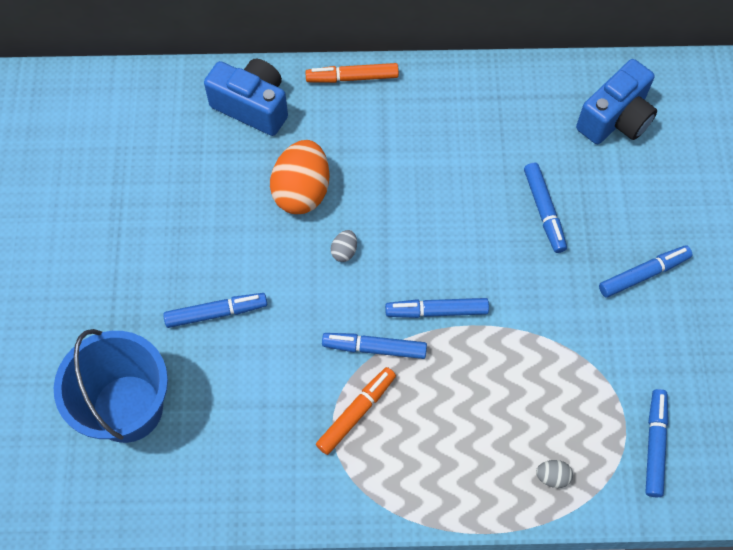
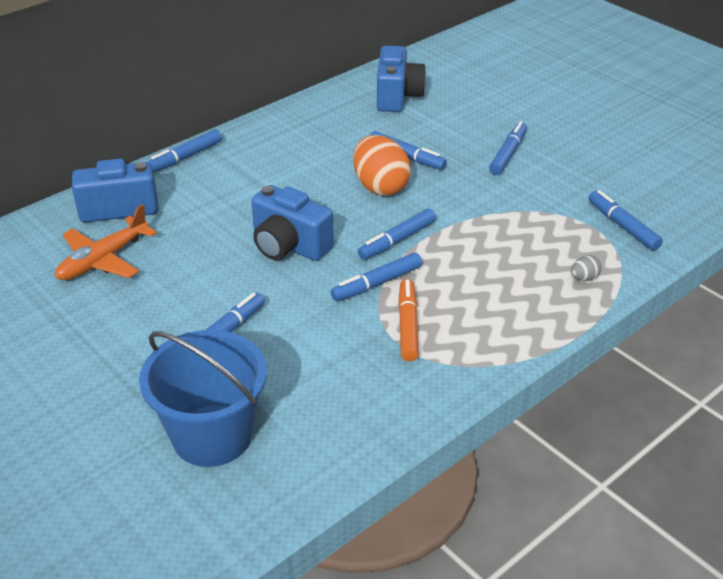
camera: 40 degrees left, 25 degrees down
(194, 163) = (103, 260): none -> orange plane
(302, 191) = (216, 231): orange egg -> orange egg (380, 187)
(344, 251) = (289, 246): grey egg -> blue camera
(352, 78) = (185, 157): orange marker -> blue marker

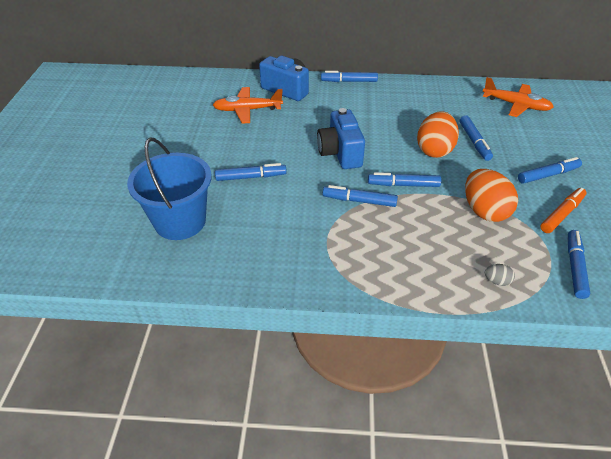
camera: 45 degrees right, 5 degrees up
(397, 96) = (516, 105): blue camera -> orange plane
(408, 325) = (345, 234): orange marker -> orange marker (562, 214)
(499, 221) = (484, 211): none -> orange egg

